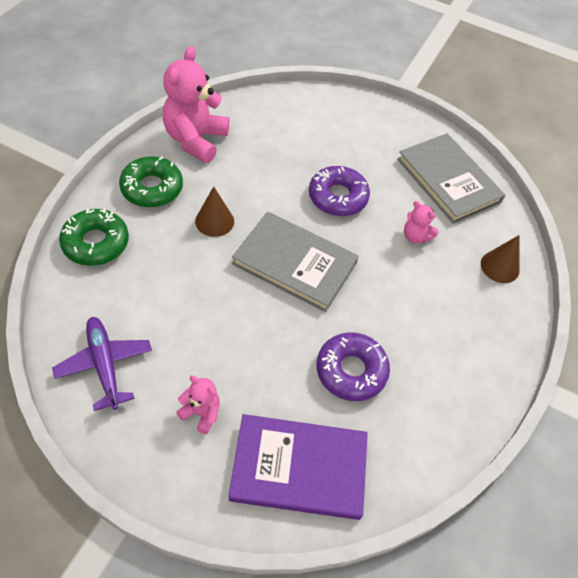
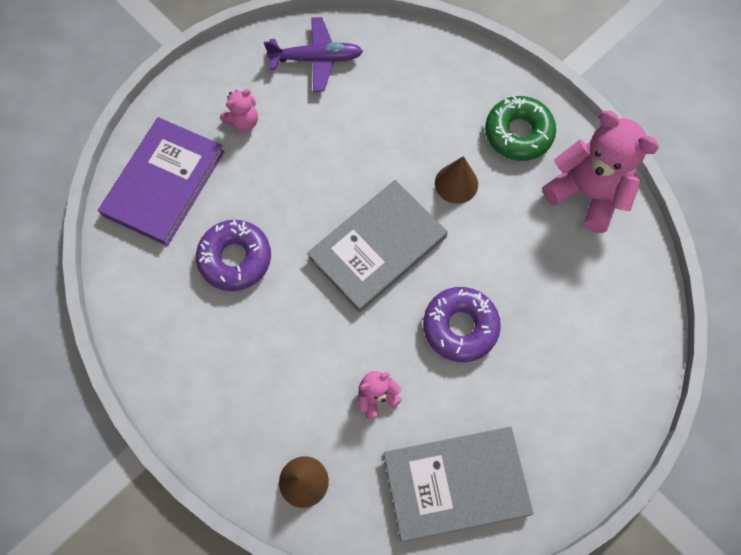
camera: 115 degrees right, 15 degrees up
(96, 243) = (455, 72): green donut -> none

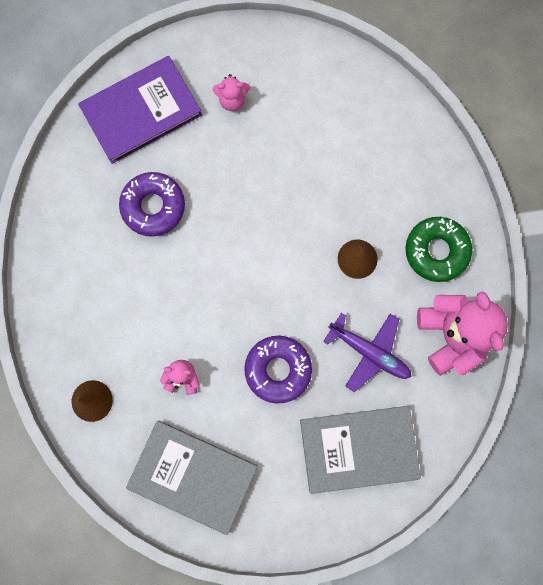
camera: 35 degrees right, 10 degrees up
(316, 59) = (324, 83): purple plane -> purple plane (369, 352)
(377, 247) = (262, 268): grey book -> grey book (358, 449)

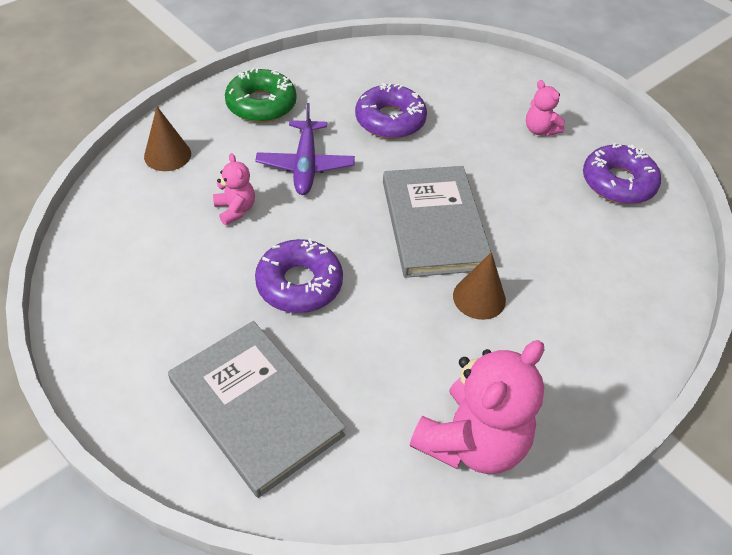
camera: 55 degrees right, 30 degrees down
(141, 111) = (468, 78): purple book -> none
(192, 476) = (130, 263): grey book -> grey book (433, 224)
(317, 86) = (618, 182): none -> purple donut
(369, 352) = (383, 361): purple plane -> purple plane (305, 165)
(436, 251) = (556, 371): green donut -> green donut (261, 104)

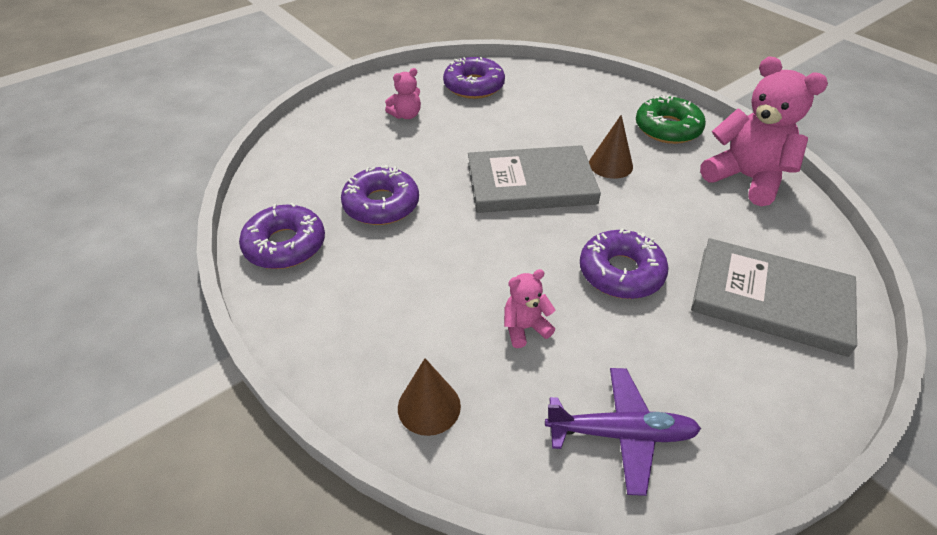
camera: 85 degrees left, 5 degrees down
(255, 408) = (770, 299): grey book -> grey book turned 60 degrees clockwise
(261, 104) = (336, 312): green donut -> green donut (667, 128)
(305, 165) = (450, 270): purple plane -> purple plane (621, 434)
(335, 71) = (285, 245): none -> purple donut

